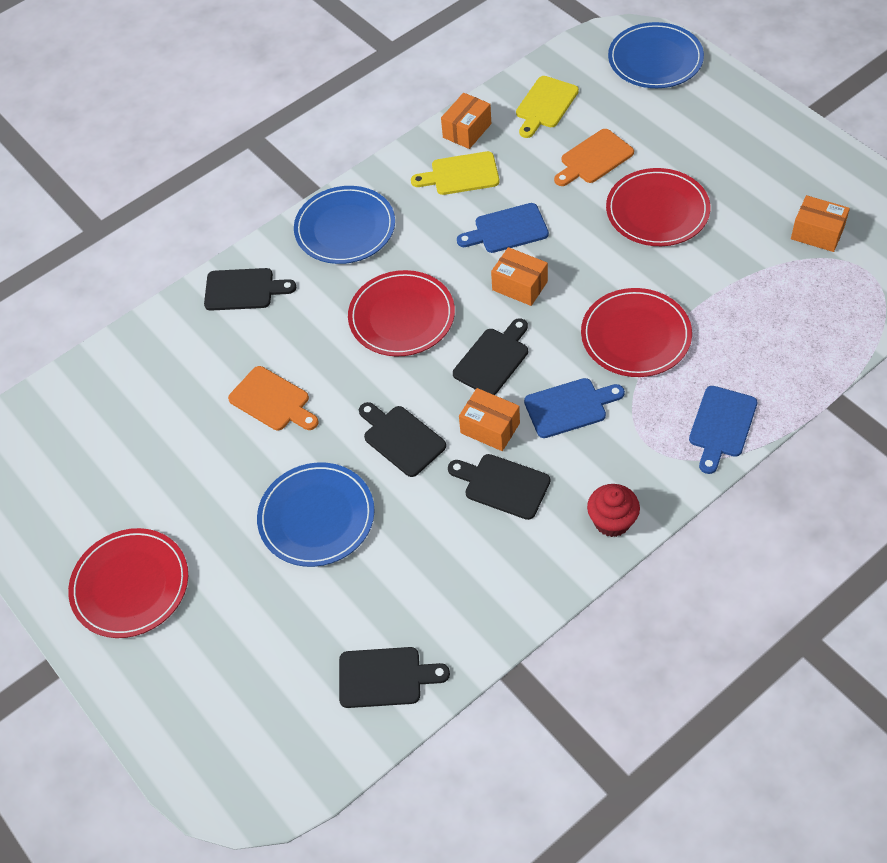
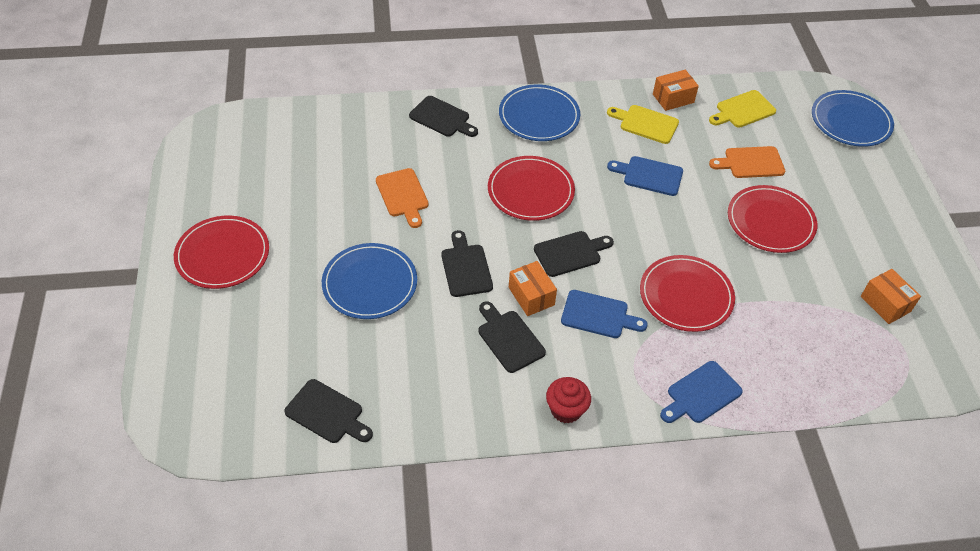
camera: 25 degrees right, 5 degrees down
(520, 286) = (628, 216): orange box -> none

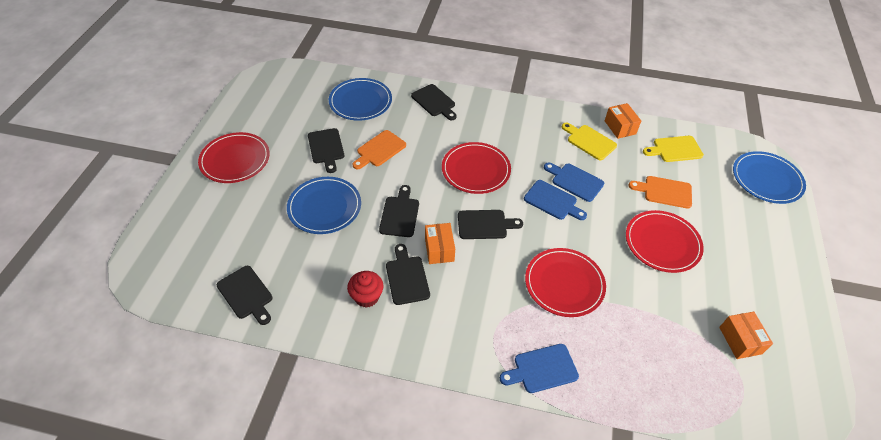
camera: 20 degrees right, 0 degrees up
(334, 210) = (326, 148): none -> black cutting board
(403, 195) = (379, 150): orange cutting board -> orange cutting board turned 45 degrees clockwise
(539, 116) = (507, 116): blue plate -> blue plate (360, 101)
(566, 410) = (425, 347): red cupcake -> red cupcake (367, 297)
(598, 315) = (485, 279): blue cutting board -> blue cutting board (552, 201)
(673, 98) = (620, 127): orange box -> orange box turned 75 degrees clockwise

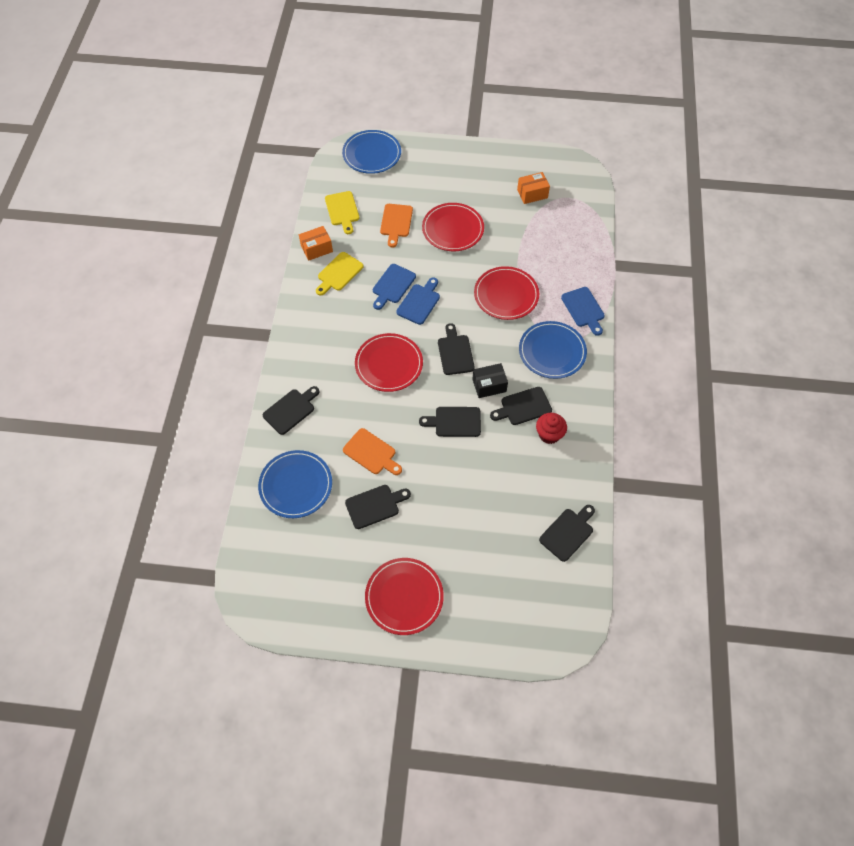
camera: 95 degrees left, 10 degrees up
(324, 207) = (456, 489): blue plate -> blue plate (552, 351)
(439, 249) = (489, 385): orange box -> black box

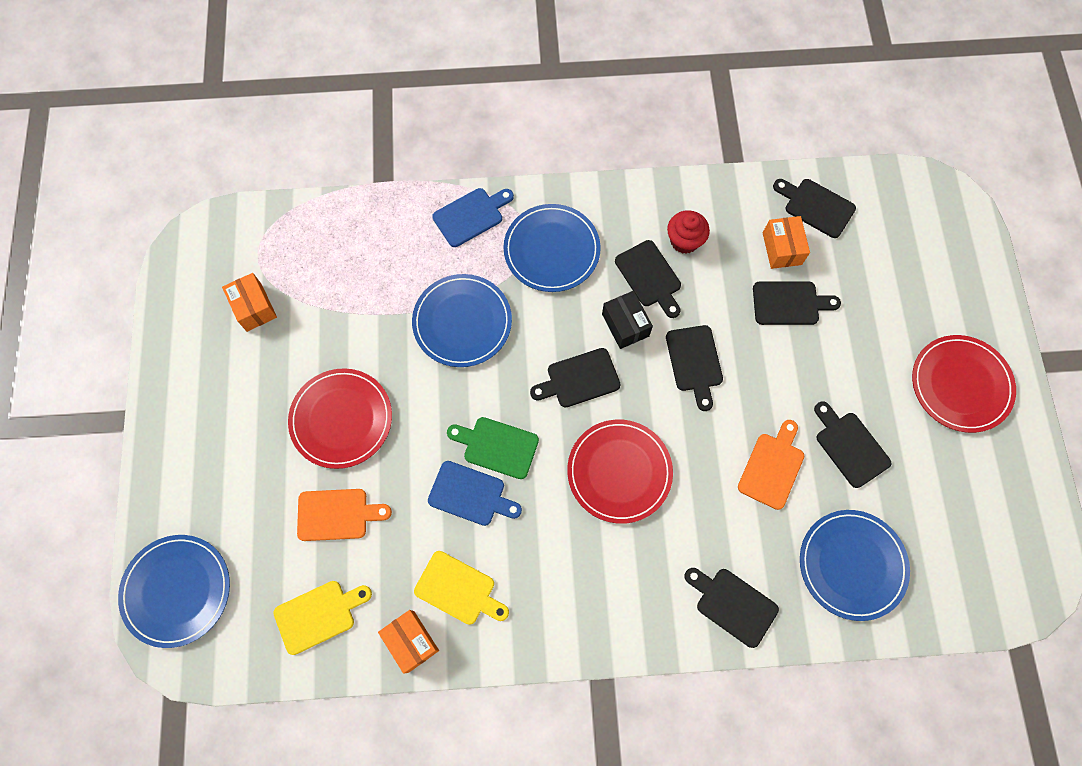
camera: 100 degrees left, 10 degrees up
(419, 302) = (497, 446): blue cutting board -> green cutting board
(489, 493) = (789, 303): none -> black cutting board
(506, 295) = (462, 322): red plate -> blue plate
(534, 499) = (782, 248): none -> orange box

